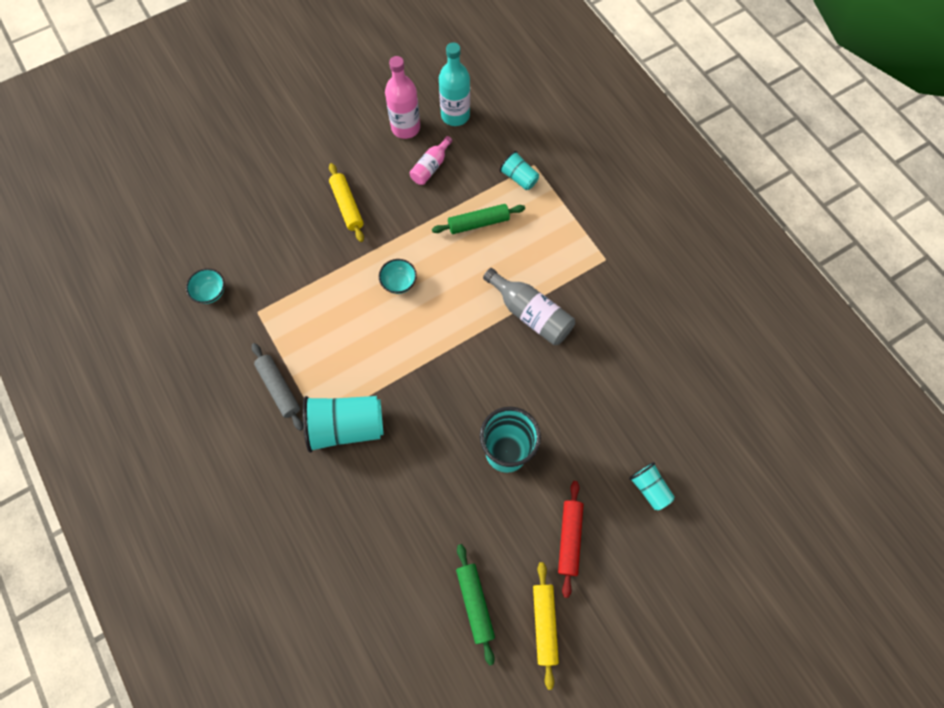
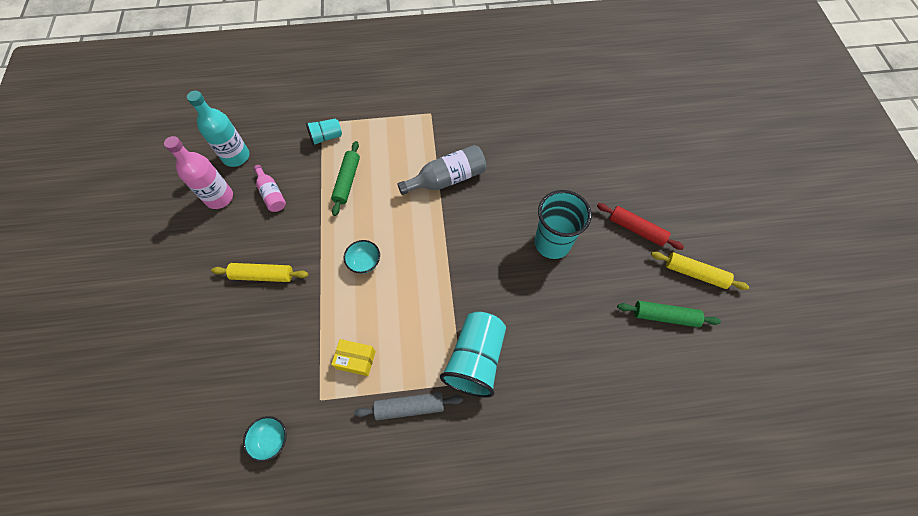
camera: 65 degrees left, 5 degrees down
(303, 323) = (356, 360): none -> yellow box
(649, 488) = (618, 164): turquoise cup -> none

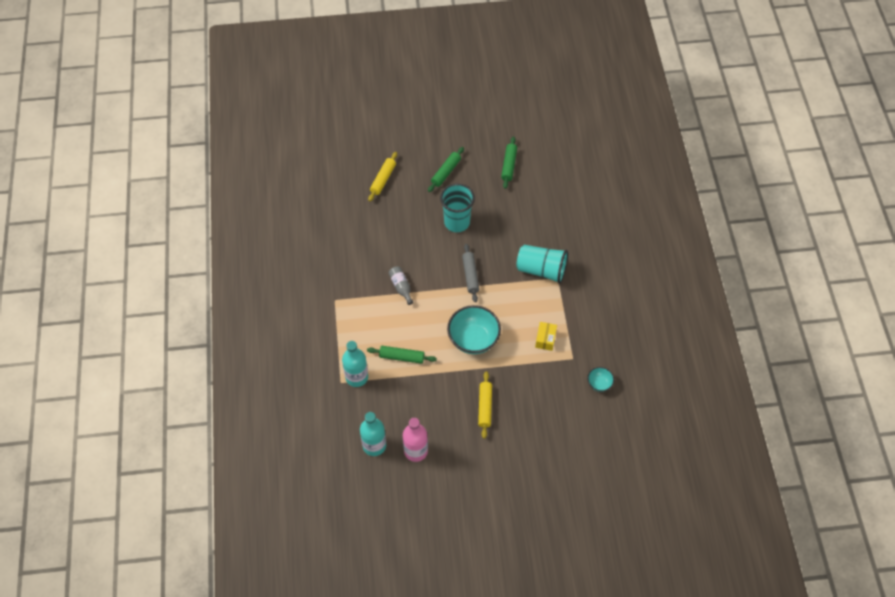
camera: 90 degrees left, 5 degrees down
(271, 194) = (413, 411): pink bottle -> none
(326, 137) = (356, 377): turquoise cup -> turquoise bottle
(364, 262) = (473, 339): turquoise bowl -> turquoise bowl, size x2.01
(409, 407) = (574, 306): grey rolling pin -> grey rolling pin (470, 275)
(447, 179) = (401, 287): grey bottle -> grey bottle, size x0.62
(636, 229) = (446, 172): red rolling pin -> green rolling pin
(695, 273) = (479, 145): yellow rolling pin -> yellow rolling pin (383, 179)

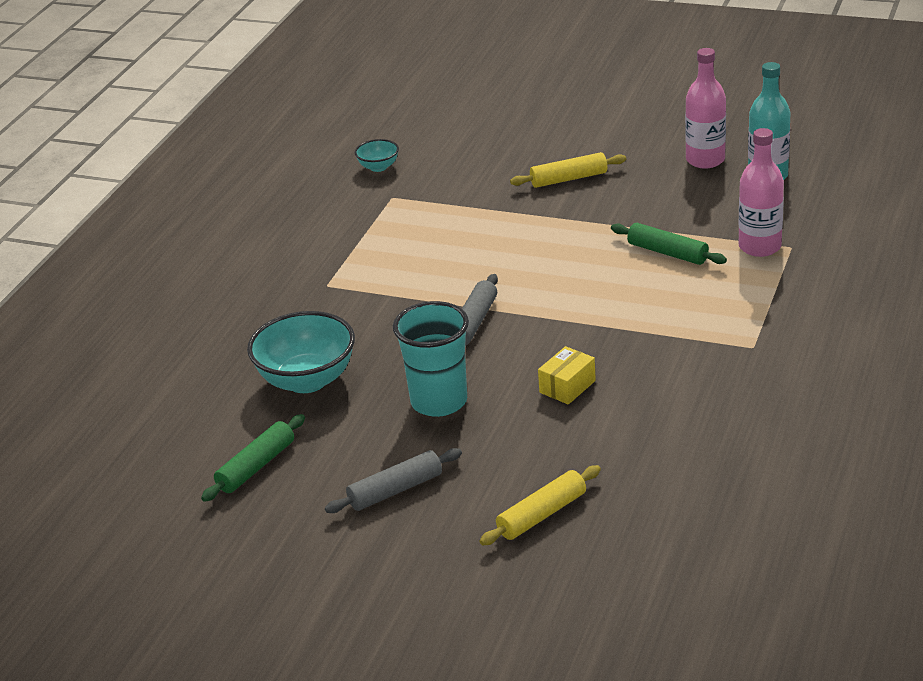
camera: 150 degrees left, 25 degrees down
(356, 377) = (759, 247): turquoise bottle -> pink bottle
(401, 287) = (613, 335): grey bottle -> none
(446, 172) = (395, 490): green rolling pin -> grey rolling pin
(473, 339) = (531, 247): turquoise bowl -> turquoise bowl (307, 380)
(485, 407) = (569, 179): yellow rolling pin -> yellow rolling pin turned 45 degrees clockwise
(541, 270) = (343, 300): turquoise cup -> none
(545, 339) = (414, 223): yellow box -> yellow box (567, 386)

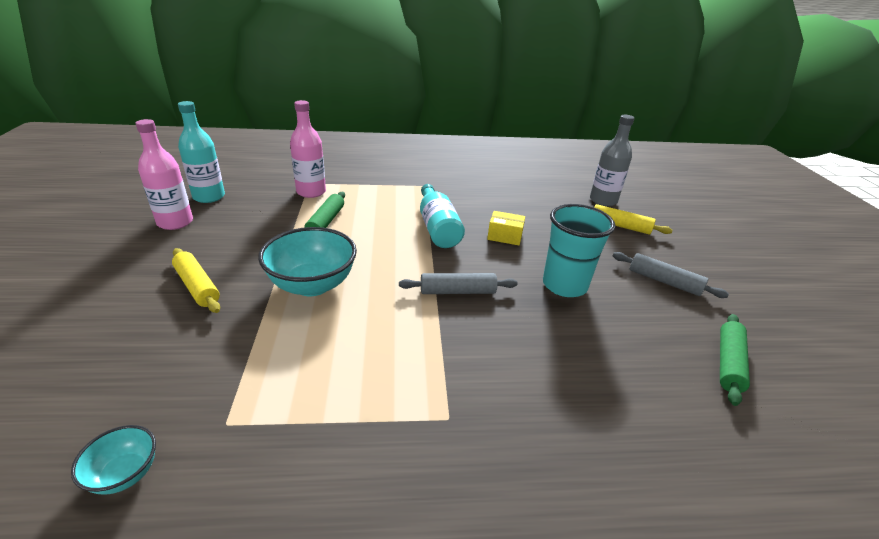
camera: 120 degrees left, 0 degrees up
(256, 466) = (728, 363): green rolling pin -> green rolling pin turned 75 degrees counterclockwise
(307, 380) = (606, 372): turquoise bowl -> turquoise bowl (312, 285)
(615, 335) = (437, 227): none -> turquoise bottle
(630, 534) = (603, 200): none -> grey bottle

